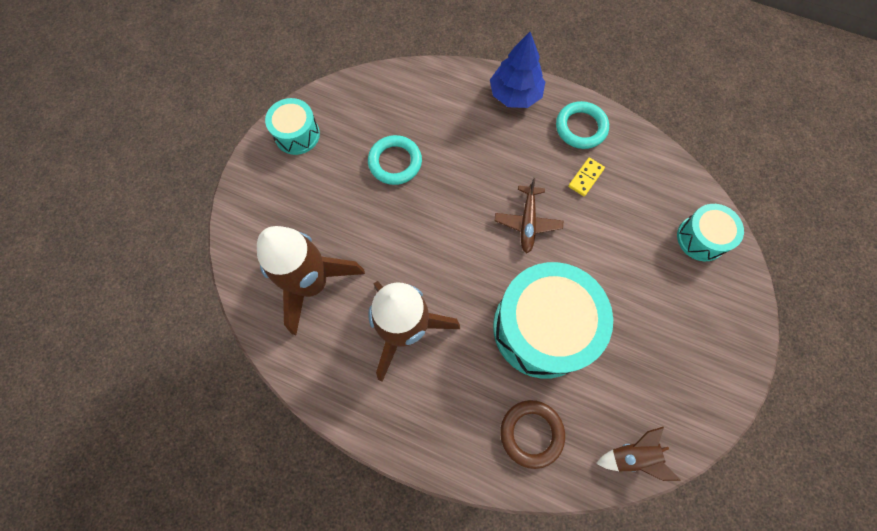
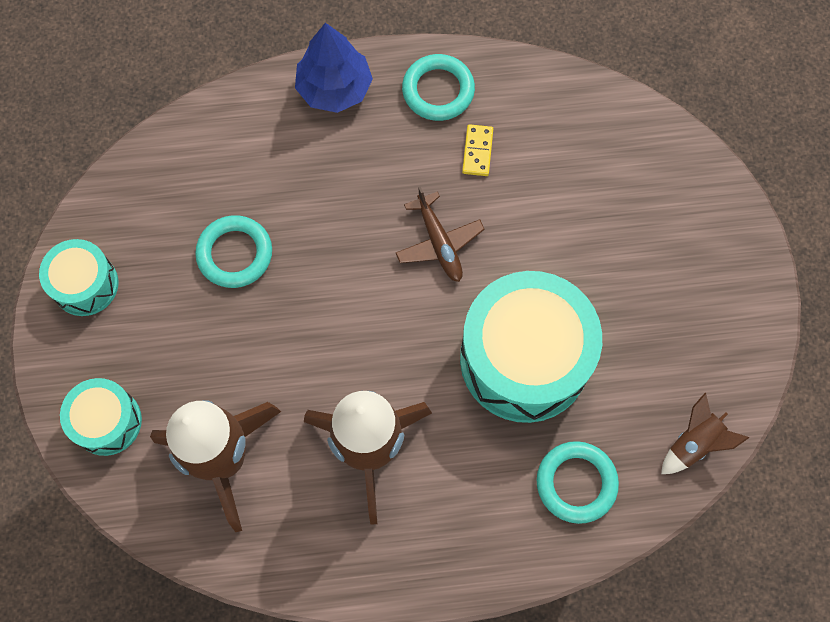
camera: 30 degrees left, 0 degrees up
(531, 433) = (576, 483): brown ring -> turquoise ring
(701, 238) = (645, 156): turquoise drum -> turquoise drum (107, 421)

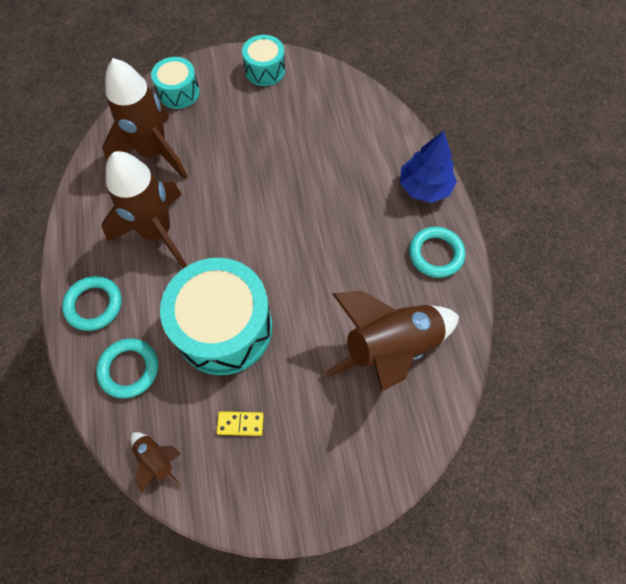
camera: 85 degrees right, 5 degrees down
(235, 254) = (291, 143): turquoise ring -> turquoise ring (94, 305)
(439, 243) = (311, 264): brown plane -> none
(477, 151) = (389, 285): yellow domino -> yellow domino (240, 423)
(562, 161) = (390, 347): none -> brown rocket

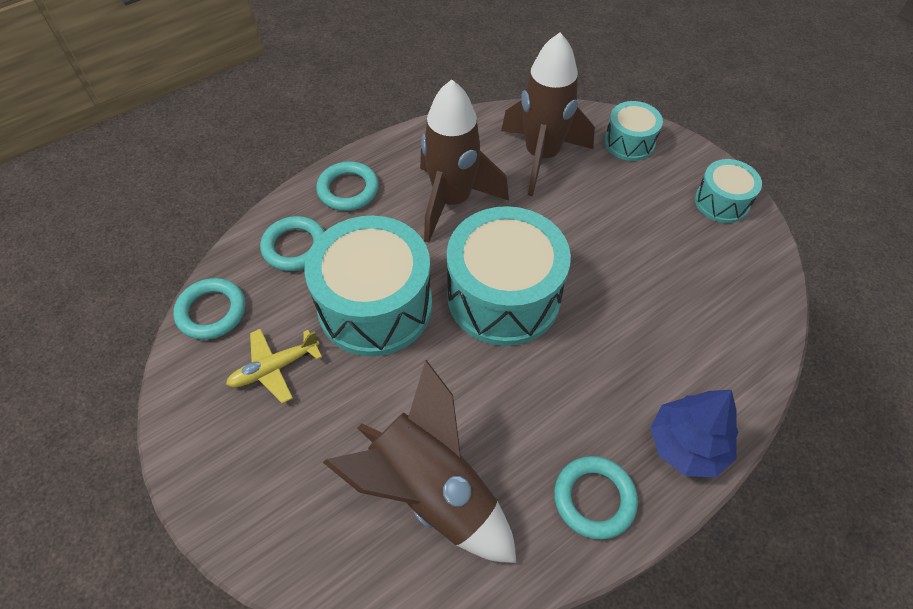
camera: 65 degrees right, 10 degrees down
(157, 460) = (212, 312): brown rocket -> turquoise ring
(240, 423) = (274, 368): yellow domino -> yellow plane
(265, 237) = (503, 296): none -> turquoise drum

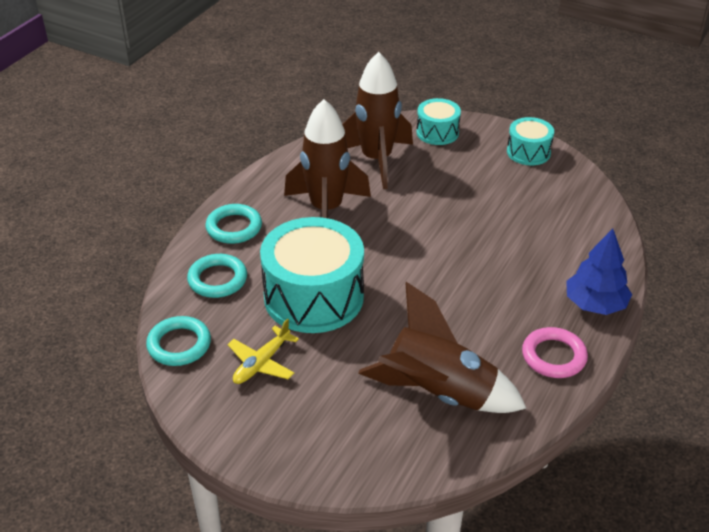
camera: 25 degrees left, 15 degrees down
(503, 296) = (409, 259): turquoise drum -> none
(594, 499) = (553, 356): turquoise ring -> pink ring

